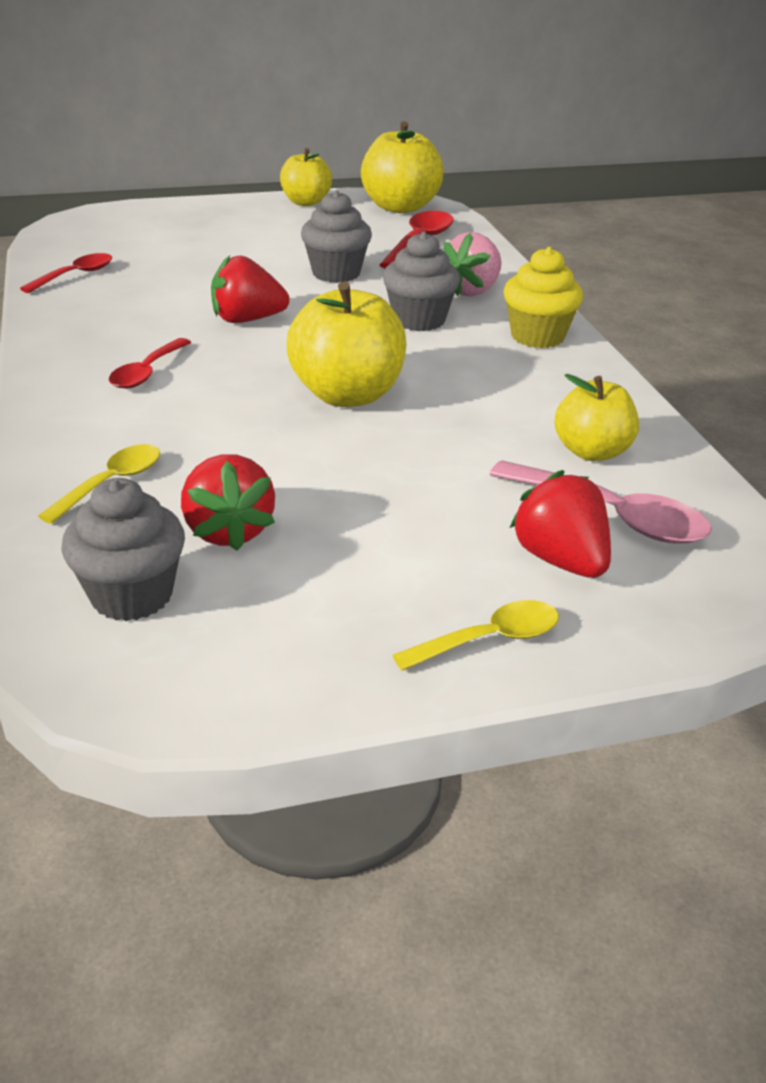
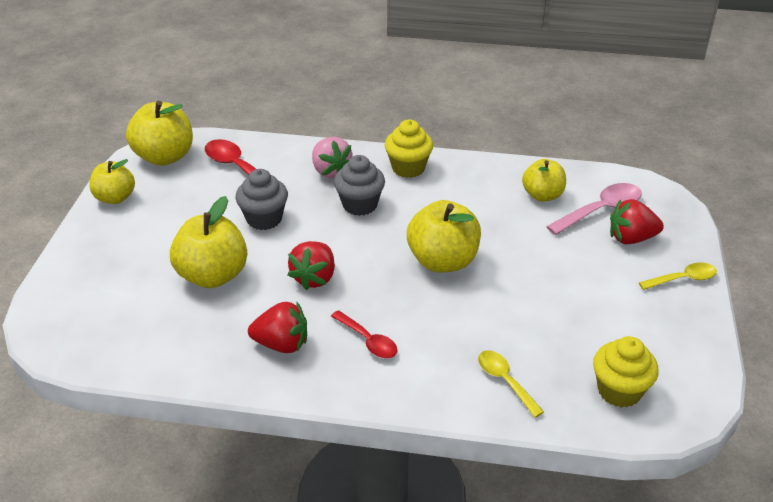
camera: 65 degrees left, 5 degrees up
(75, 275) = (173, 352): red spoon -> none
(132, 595) = (619, 391): grey cupcake -> yellow cupcake
(212, 268) = (213, 275): none -> yellow apple
(228, 531) = (571, 342): red strawberry -> red strawberry (282, 344)
(489, 639) = (683, 279): yellow spoon -> yellow spoon turned 75 degrees clockwise

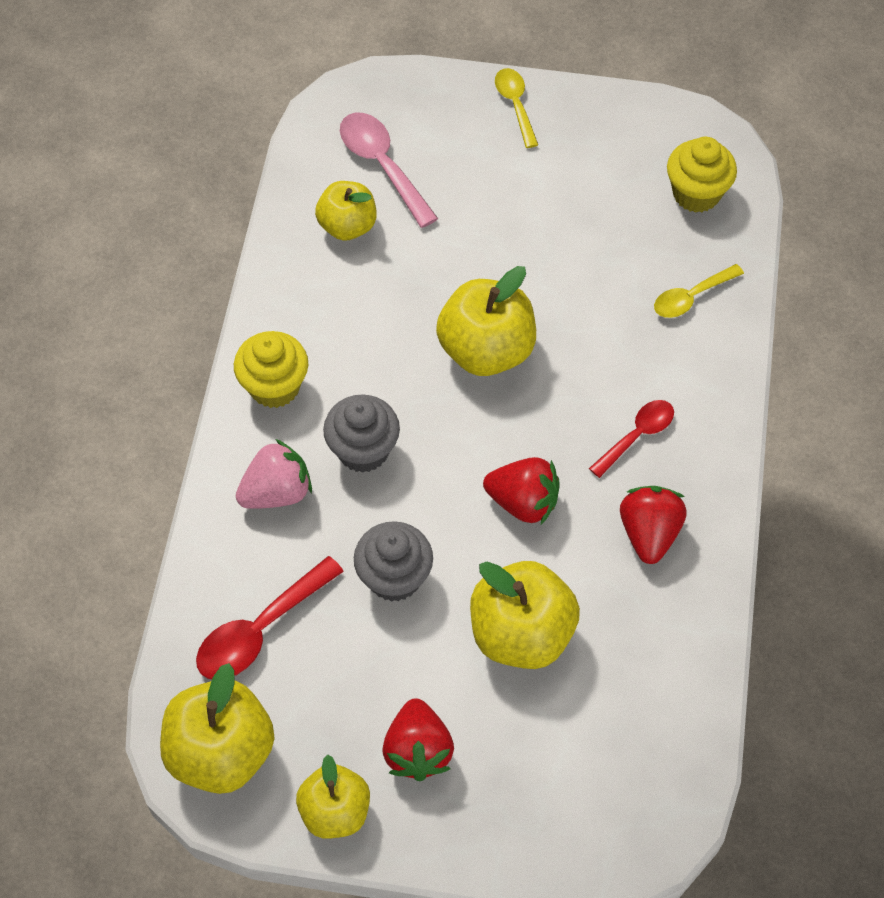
camera: 90 degrees left, 20 degrees up
(631, 238) = (440, 142): red strawberry -> red strawberry (418, 750)

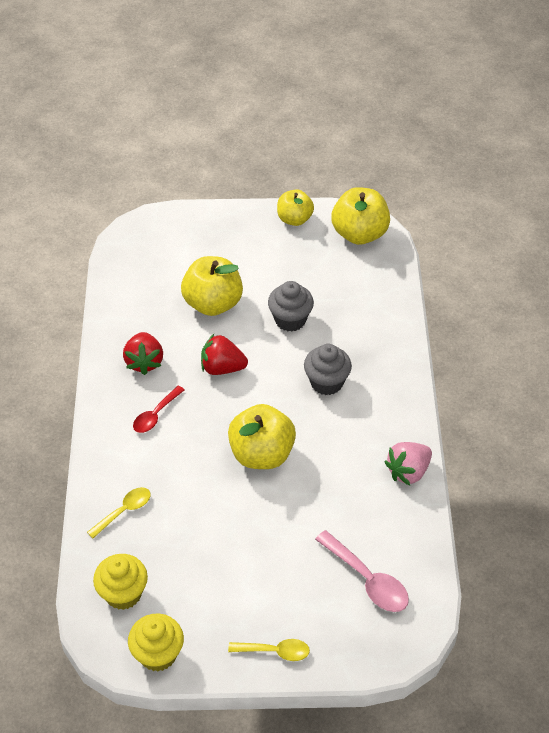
camera: 170 degrees right, 10 degrees down
(260, 630) = (357, 286): red spoon -> none
(274, 386) = (394, 411): yellow cupcake -> yellow cupcake (158, 654)
(277, 492) = (371, 352): pink strawberry -> pink strawberry (408, 471)
(347, 226) = (379, 527): yellow apple -> none
(418, 750) = (259, 247): red strawberry -> none
(515, 105) = (275, 651): yellow spoon -> yellow spoon turned 60 degrees counterclockwise

